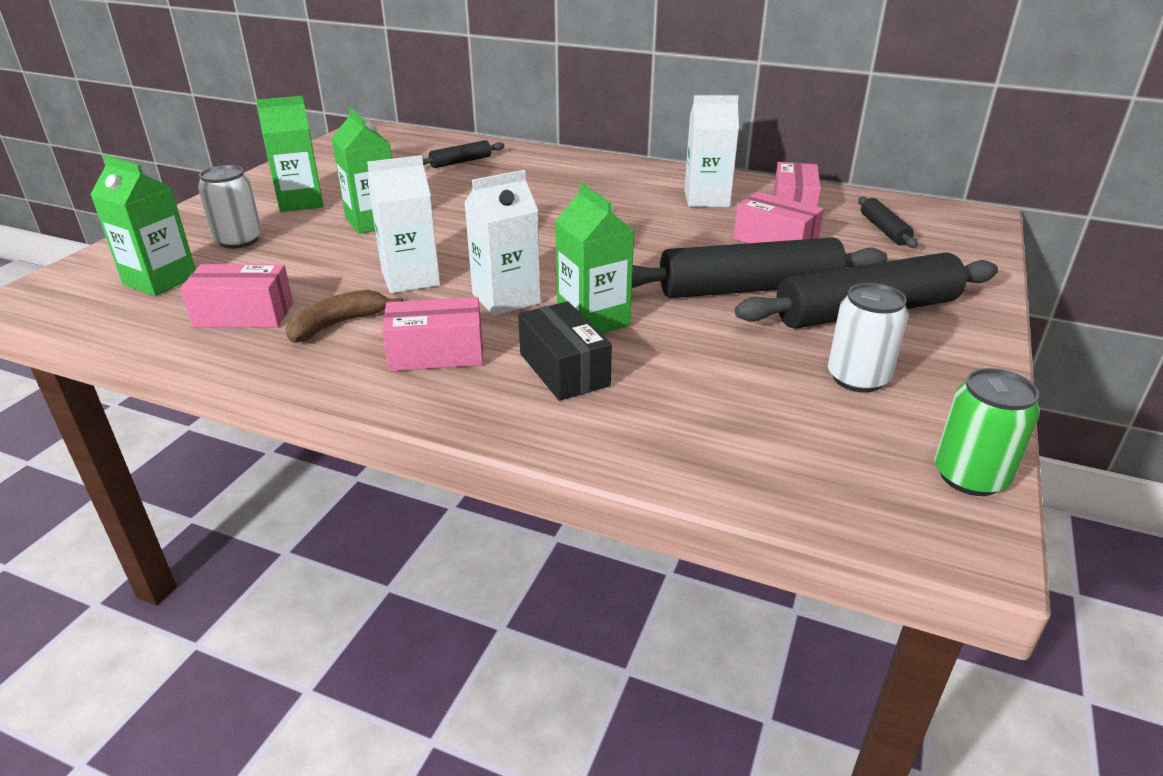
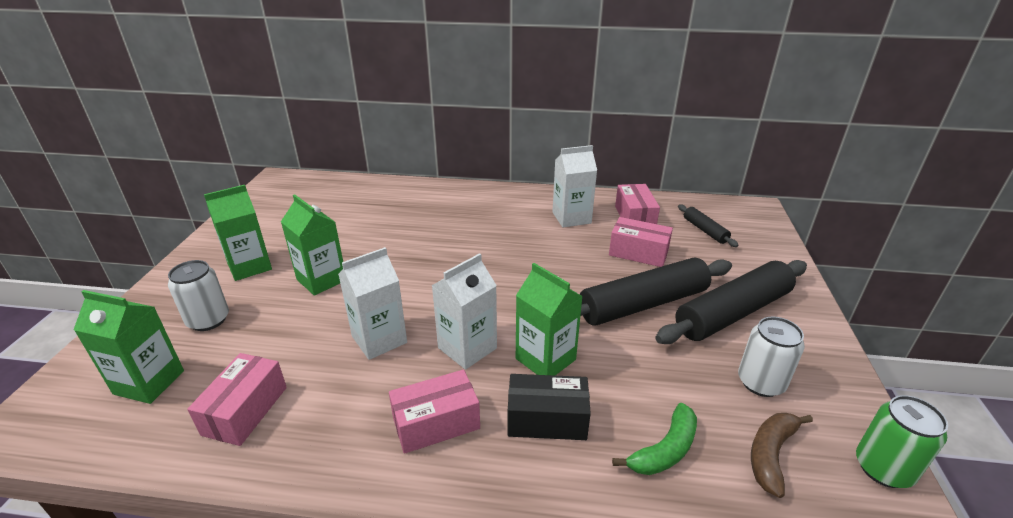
camera: 15 degrees left, 0 degrees up
(244, 315) = (245, 410): pink box -> pink box turned 60 degrees counterclockwise
(338, 324) = (337, 405): brown banana -> brown banana (771, 454)
(461, 162) = (369, 204): black rolling pin -> none
(563, 369) = (547, 419): black box -> black box turned 45 degrees counterclockwise
(690, 415) = (664, 450): none -> green banana

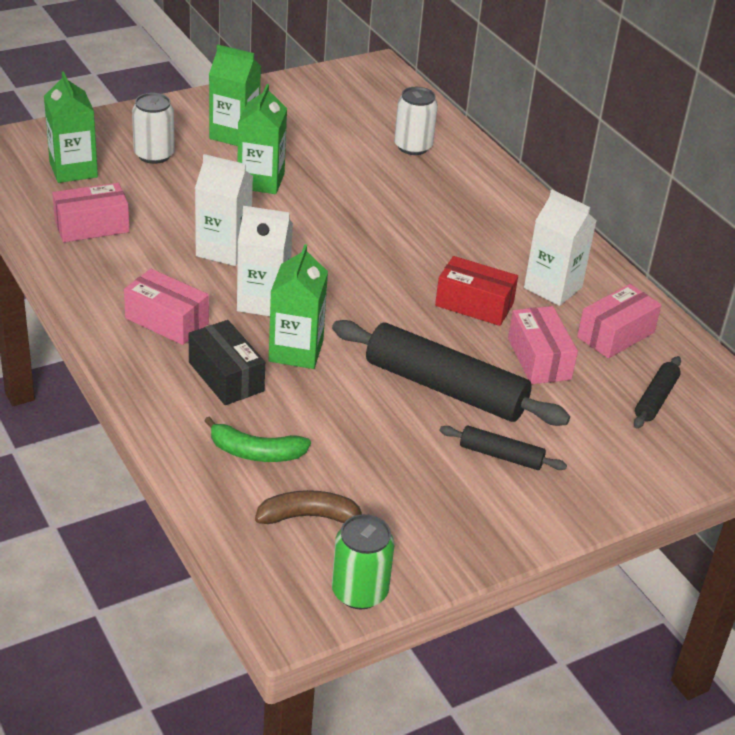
camera: 50 degrees right, 5 degrees up
(562, 252) = (474, 304): none -> red box
(733, 313) = (501, 455): black rolling pin -> black rolling pin, size x0.48
(760, 382) = (403, 495): white can -> white can (413, 147)

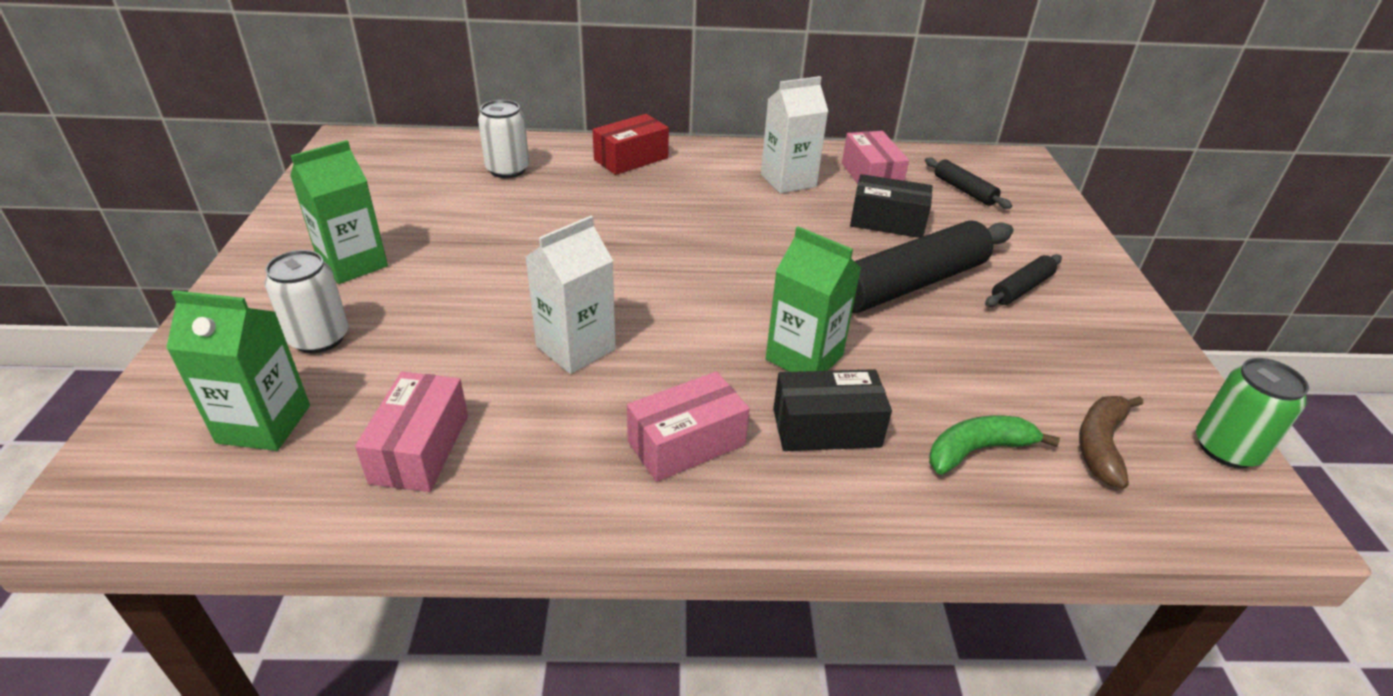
camera: 60 degrees left, 0 degrees up
(255, 452) = (977, 450): green banana -> green banana turned 150 degrees counterclockwise
(261, 181) = (466, 276): green carton -> none
(263, 301) = (698, 351): white carton -> none
(474, 304) = (788, 225): red box -> red box (631, 159)
(539, 359) = (887, 221): pink box -> black box

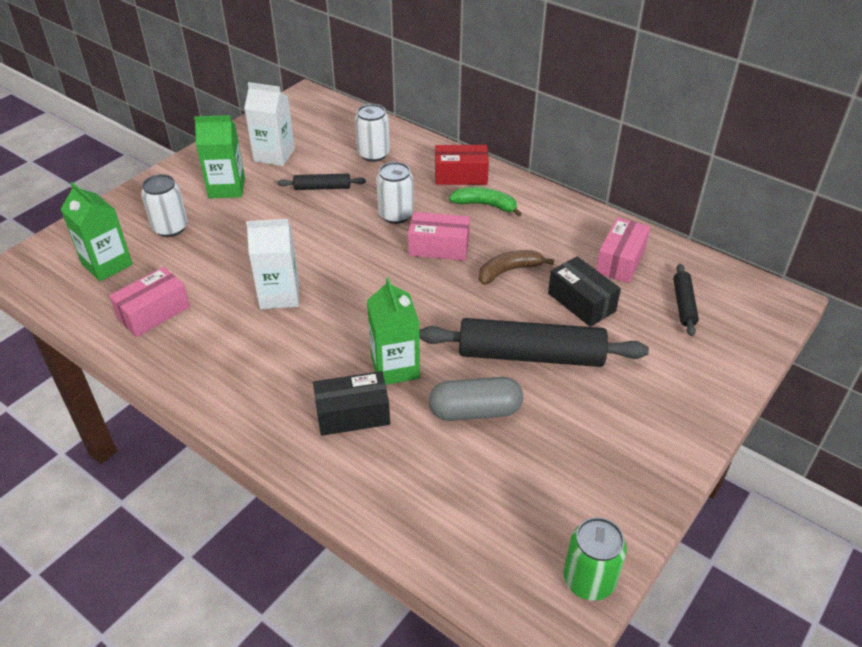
camera: 40 degrees right, 5 degrees up
(609, 216) = (396, 215): none -> white can
(686, 443) = (271, 380): pink box -> pink box (439, 247)
(788, 180) = (551, 237): white carton -> white carton (274, 155)
(826, 428) = (352, 414): black box -> black box turned 45 degrees counterclockwise
(933, 358) = (475, 411): none -> grey capsule
(977, 450) = (421, 478): green banana -> green banana (485, 205)
(1021, 288) = (610, 400): black rolling pin -> black rolling pin (322, 188)
(1101, 445) = (504, 523): brown banana -> brown banana (509, 271)

